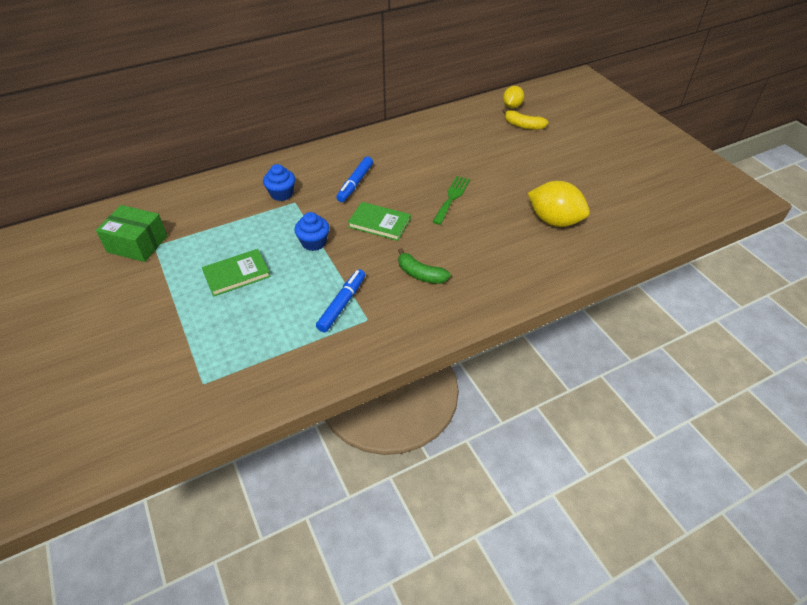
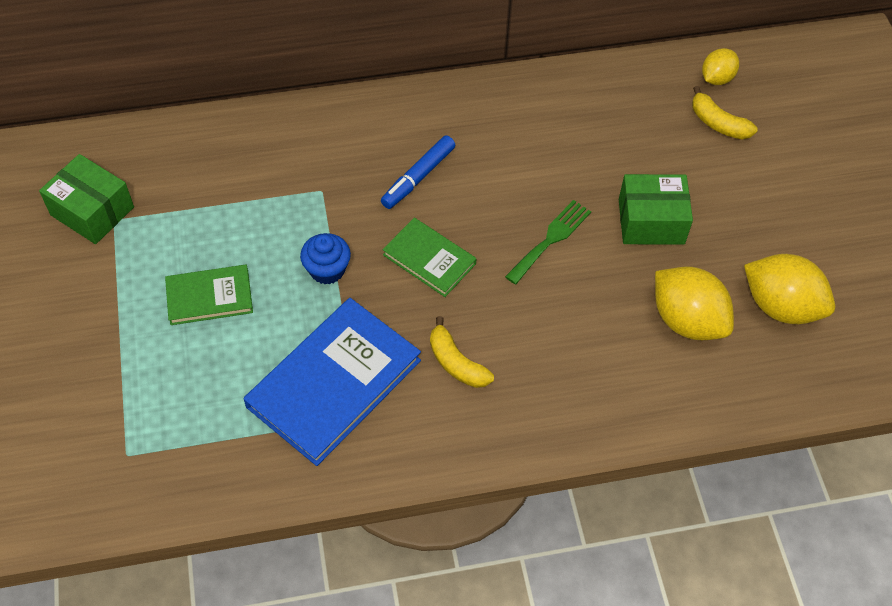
camera: 15 degrees right, 10 degrees up
(281, 194) = (307, 170): blue cupcake -> none
(342, 304) = (334, 383): blue marker -> blue book
(420, 274) = (456, 362): green banana -> yellow banana
(508, 177) = (651, 221): none -> green box
(605, 202) = (781, 306): none -> yellow lemon

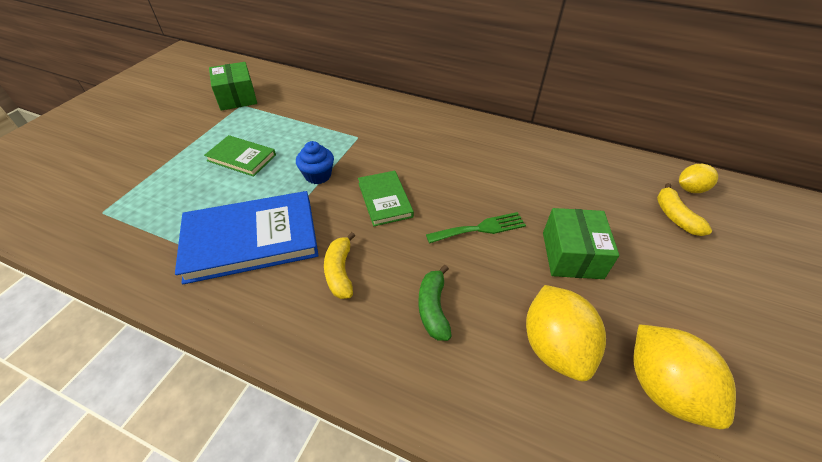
camera: 35 degrees right, 10 degrees down
(418, 177) = (421, 154): blue marker -> none
(568, 346) = (433, 308): none -> green banana
(651, 221) = (572, 255): green box -> green box turned 60 degrees clockwise

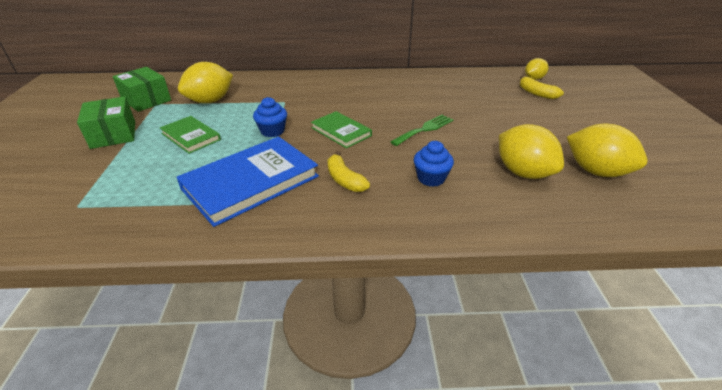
camera: 25 degrees left, 10 degrees down
(241, 158) = (191, 136): green book -> green book turned 45 degrees clockwise
(289, 115) = (210, 101): none -> yellow lemon
(433, 308) = (431, 178): green banana -> blue cupcake
(572, 255) = (494, 127): green box -> green box (113, 134)

